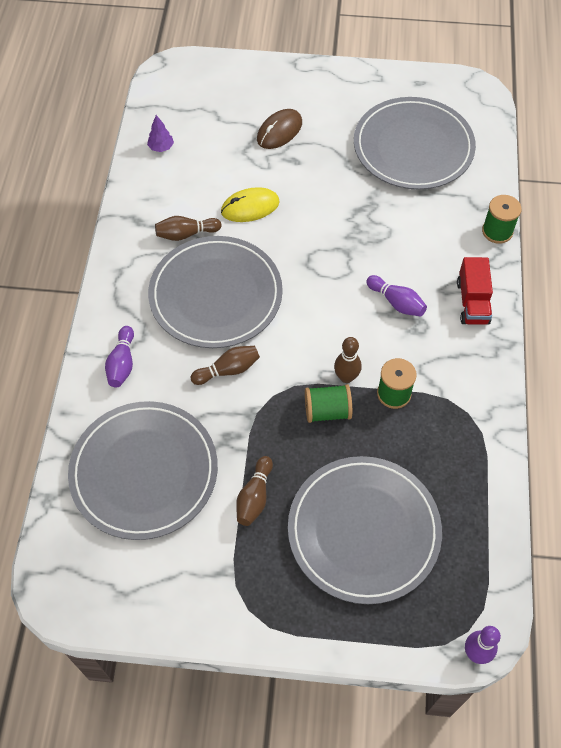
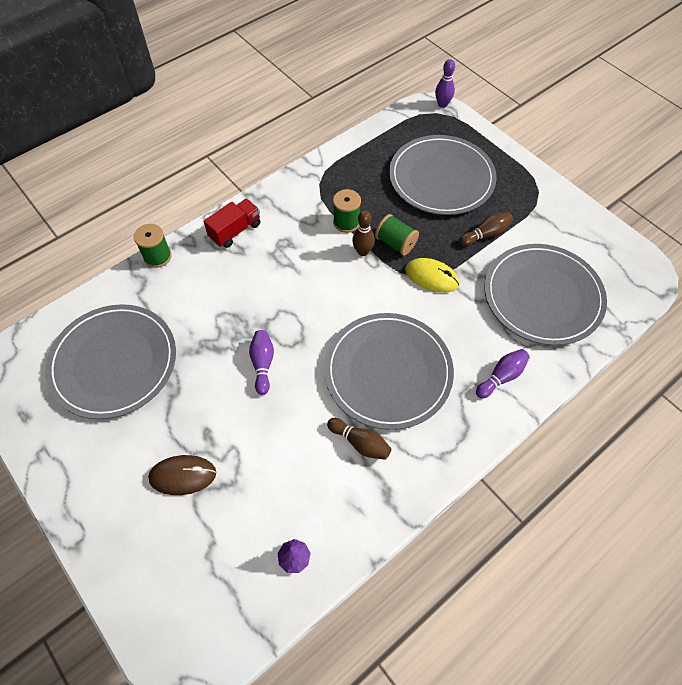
camera: 135 degrees left, 0 degrees up
(228, 370) = (431, 314): brown bowling pin -> none
(250, 207) = (288, 422): yellow mouse -> yellow mouse (431, 277)
(396, 302) = (278, 267): purple bowling pin -> purple bowling pin (262, 364)

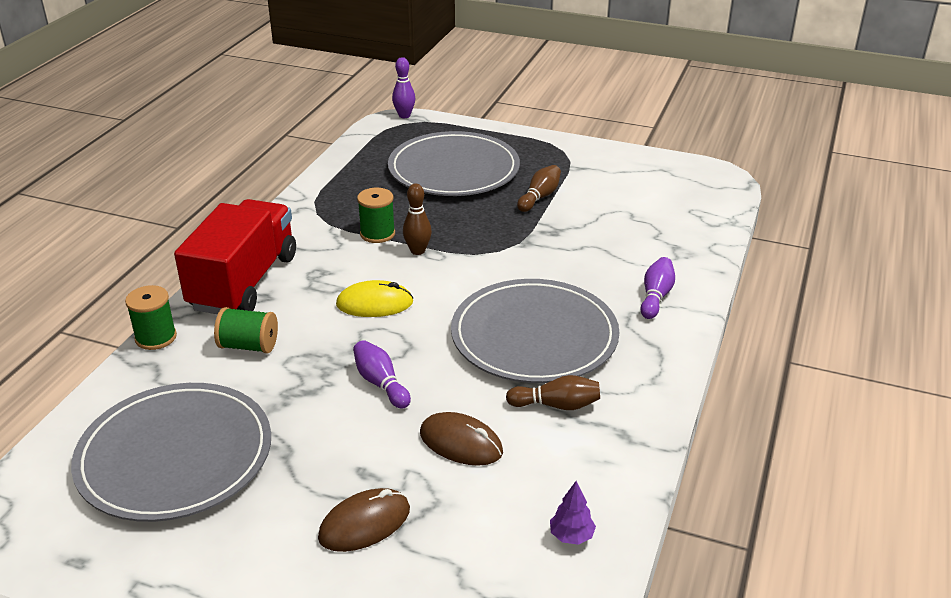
camera: 30 degrees left, 25 degrees down
(235, 231) = (244, 282): red truck -> red truck, size x1.89
(278, 442) = (461, 443): none -> brown mouse
(395, 243) = (449, 233): green spool -> green spool (248, 346)
(431, 277) = (512, 246): yellow mouse -> yellow mouse (374, 304)
(542, 296) = (639, 224): grey plate -> none

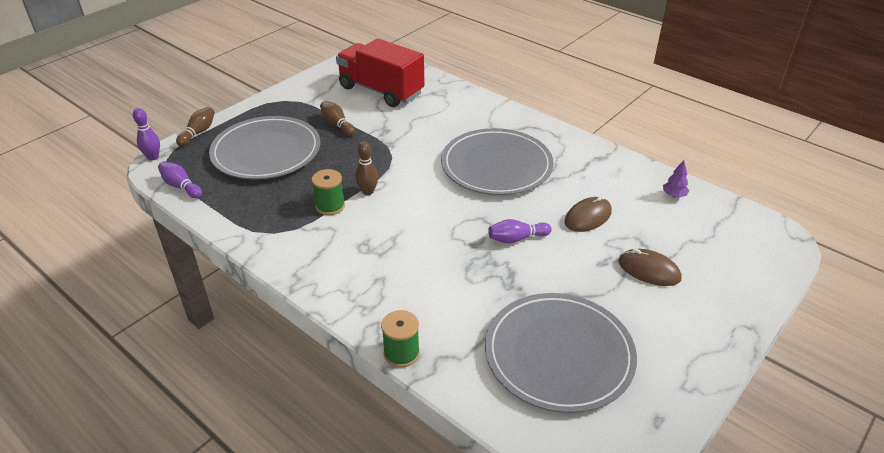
camera: 70 degrees left, 5 degrees up
(244, 282) = (351, 289): red truck -> red truck (381, 91)
(248, 346) = (442, 298): green spool -> none
(364, 523) = (649, 270): brown mouse -> brown mouse turned 45 degrees counterclockwise
(374, 304) = (423, 224): yellow mouse -> none
(556, 405) = (566, 174): brown bowling pin -> brown bowling pin (198, 133)
(655, 297) = (480, 113): purple bowling pin -> purple bowling pin (181, 186)

